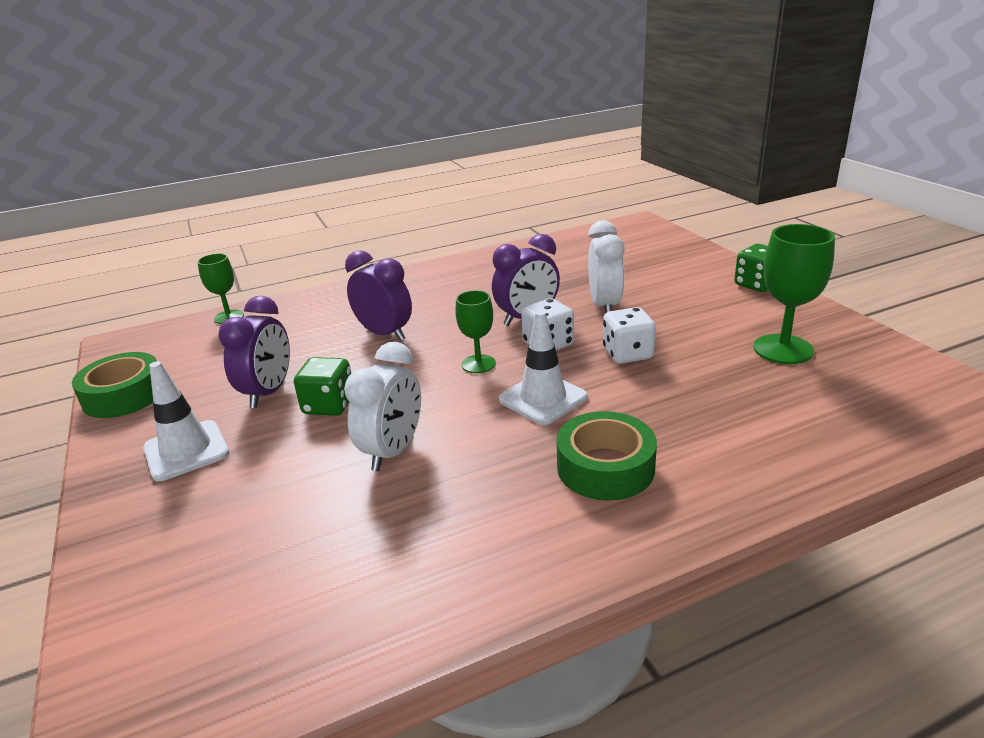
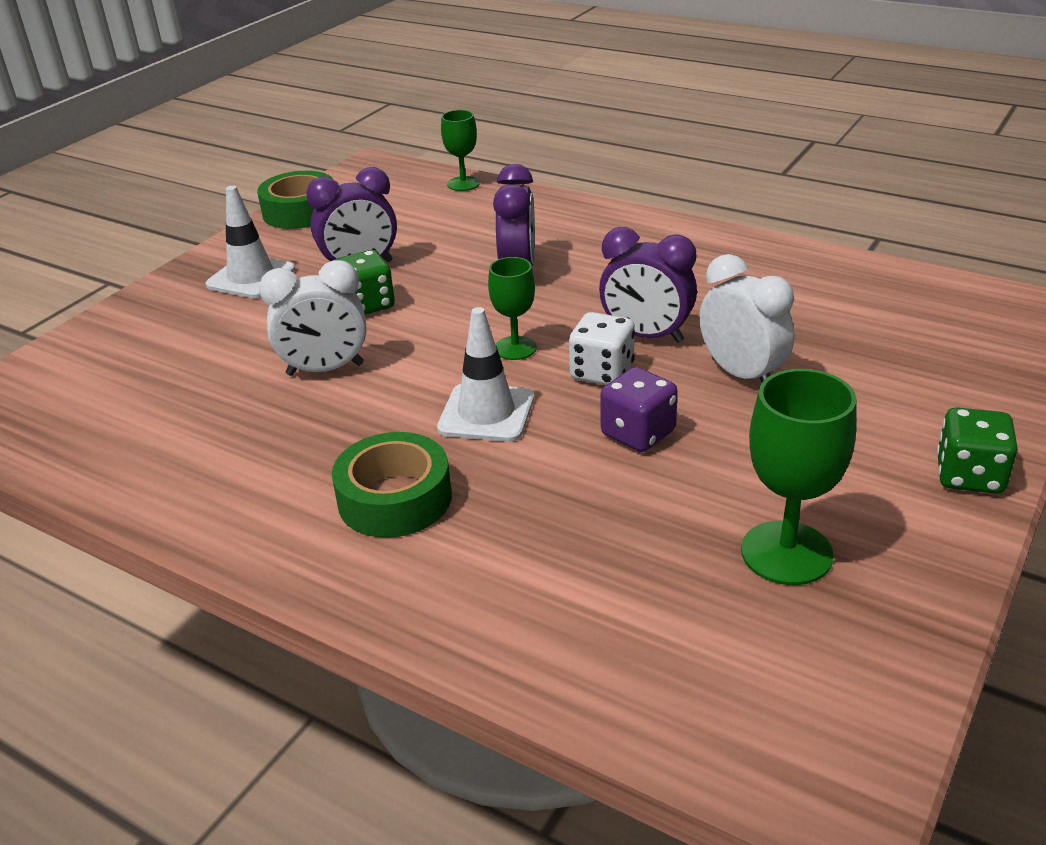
camera: 55 degrees right, 5 degrees up
(604, 306) = (741, 374): white clock -> white clock turned 90 degrees counterclockwise
(627, 354) = (638, 433): white dice -> purple dice

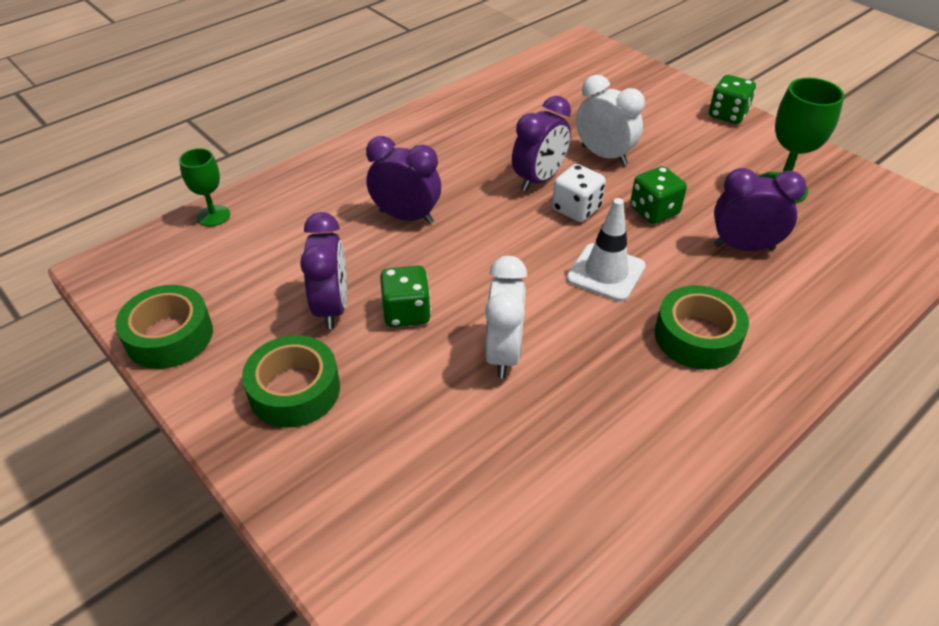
camera: 75 degrees left, 10 degrees up
(251, 277) = (294, 390): white traffic cone -> green tape
(515, 348) = (524, 241): green goblet -> none
(602, 523) = (743, 247): none -> purple clock
(638, 433) = (654, 211): purple dice -> green dice
(741, 374) = (604, 155): white clock -> white clock turned 60 degrees clockwise

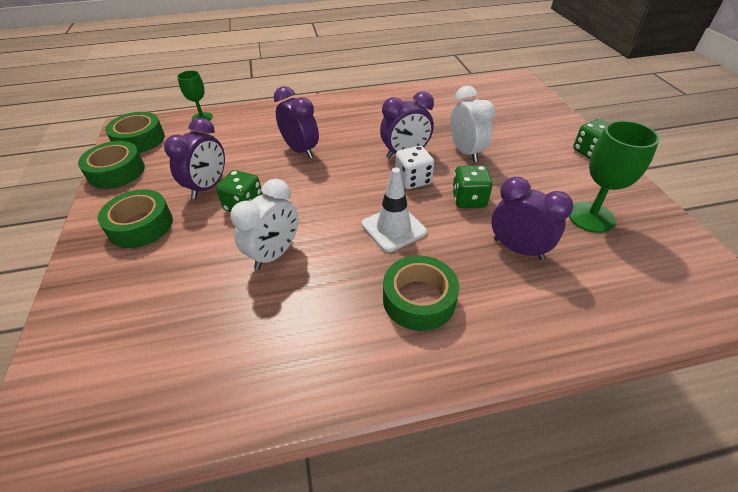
camera: 30 degrees right, 0 degrees up
(149, 279) = (139, 140): none -> green tape

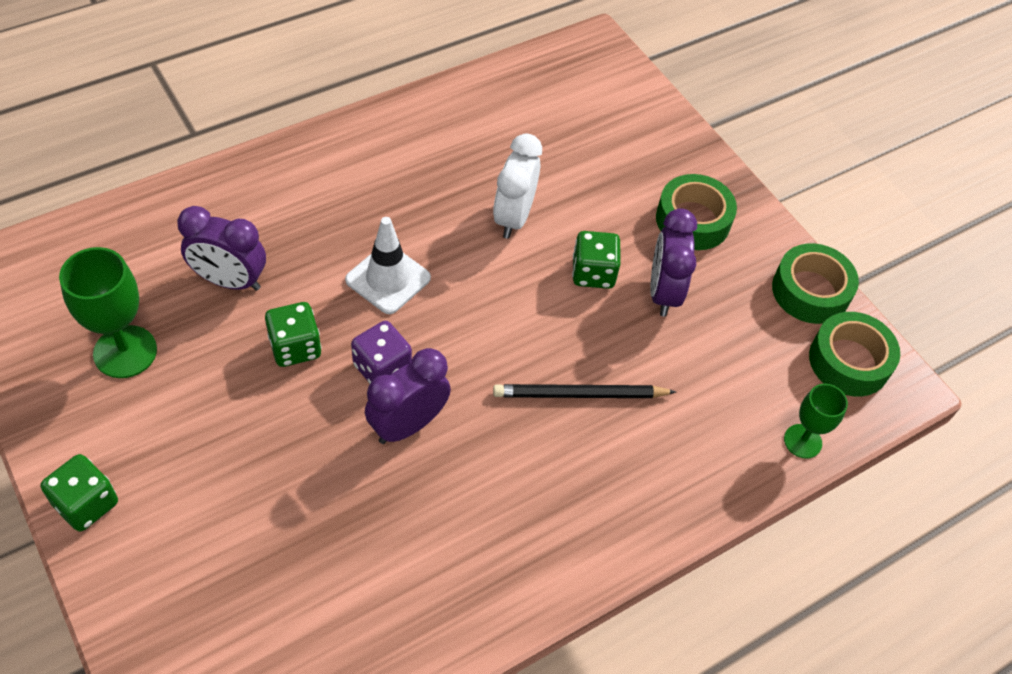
camera: 155 degrees right, 10 degrees up
(300, 150) = (580, 395): purple clock -> black pencil
(413, 180) = (382, 368): white dice -> purple dice
(419, 299) = (338, 199): green tape -> none
(466, 152) = (307, 453): white clock -> none

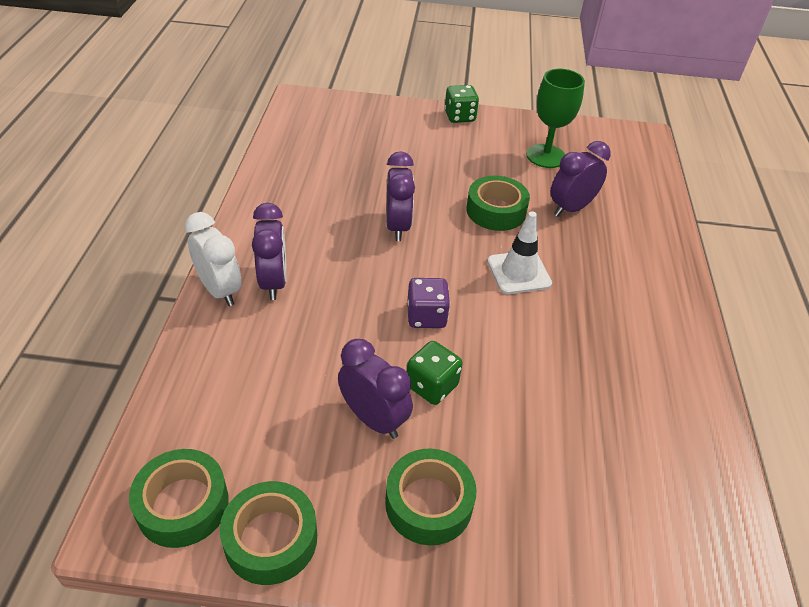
camera: 130 degrees right, 10 degrees down
(295, 347) = (496, 211): green dice -> green tape
(382, 368) = (448, 236): purple dice -> purple dice (426, 316)
(513, 217) = (528, 371): white clock -> white clock (220, 290)
(580, 395) = (338, 310): black pencil -> none
(600, 479) = (273, 282): none -> purple clock
(802, 441) = (168, 408): green goblet -> none

